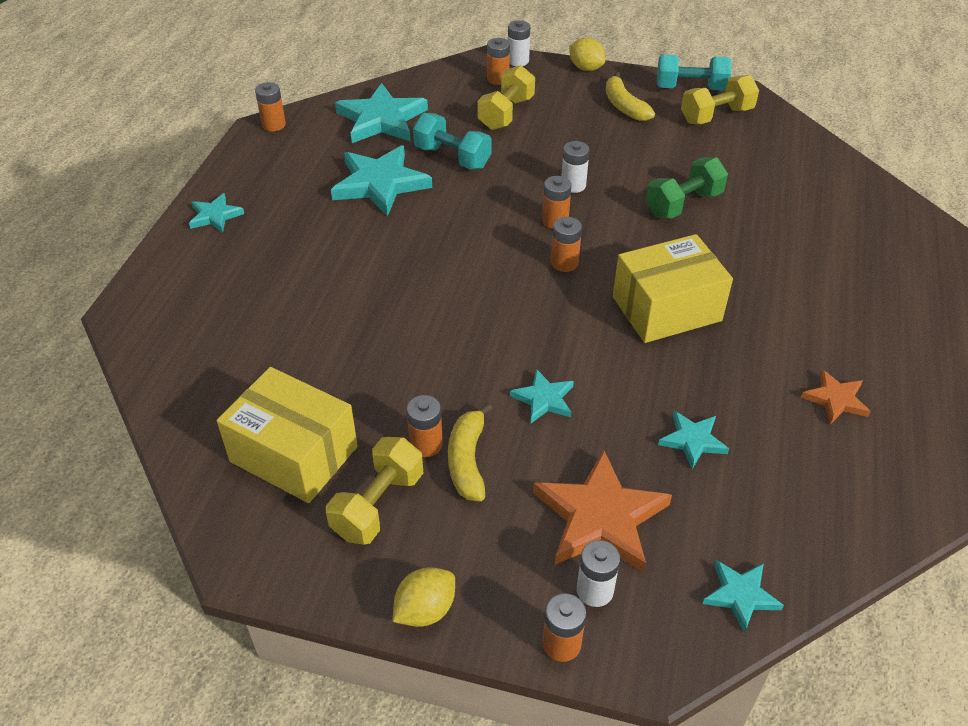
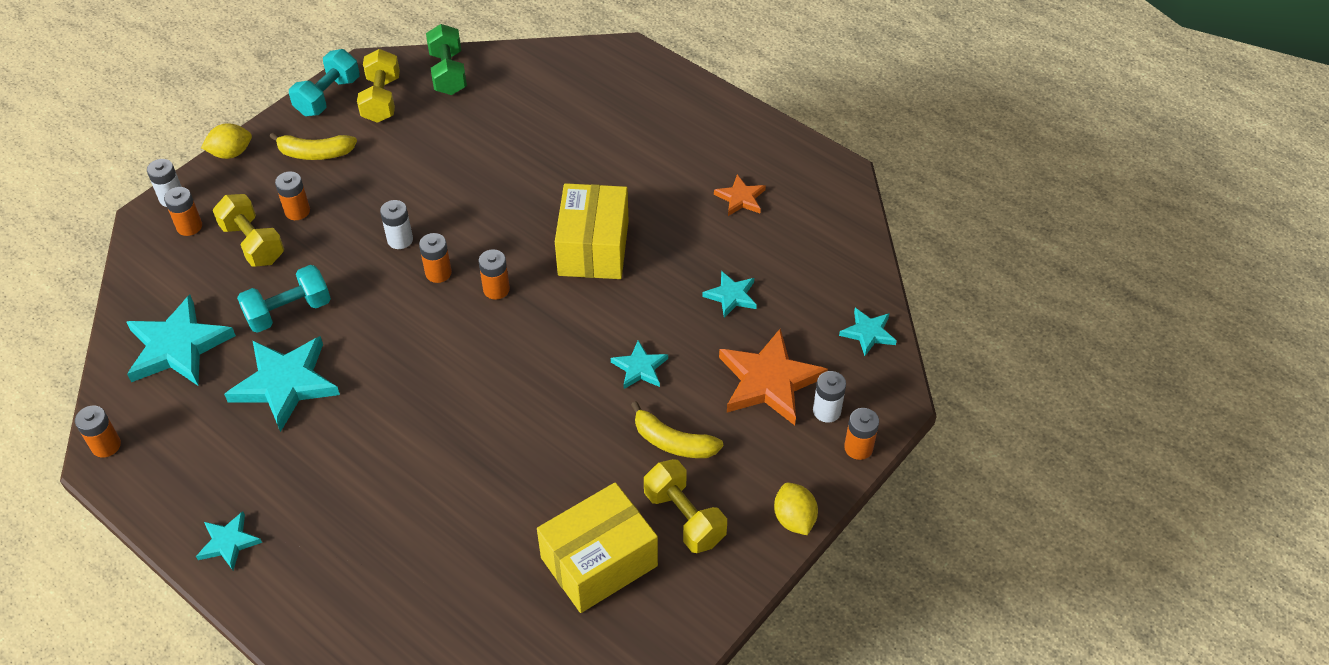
camera: 65 degrees left, 5 degrees up
(426, 444) = (641, 464): orange battery -> orange battery (297, 211)
(683, 204) = (480, 178): green dumbbell -> green dumbbell (448, 73)

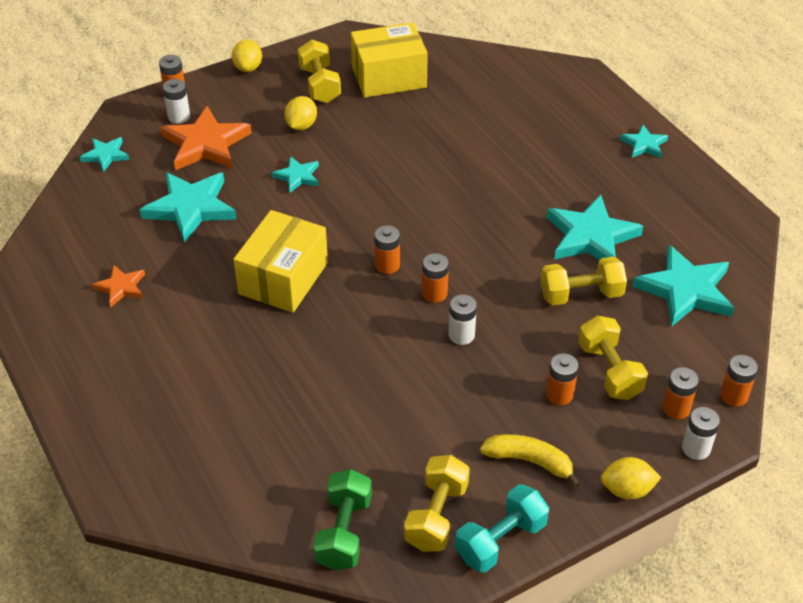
camera: 160 degrees left, 5 degrees down
(106, 445) = (743, 228): orange battery -> orange battery (733, 396)
(289, 312) = (581, 295): turquoise dumbbell -> yellow dumbbell
(673, 442) = (301, 125): yellow banana -> yellow lemon
(731, 296) = (191, 208): turquoise star -> turquoise star, size x1.89

